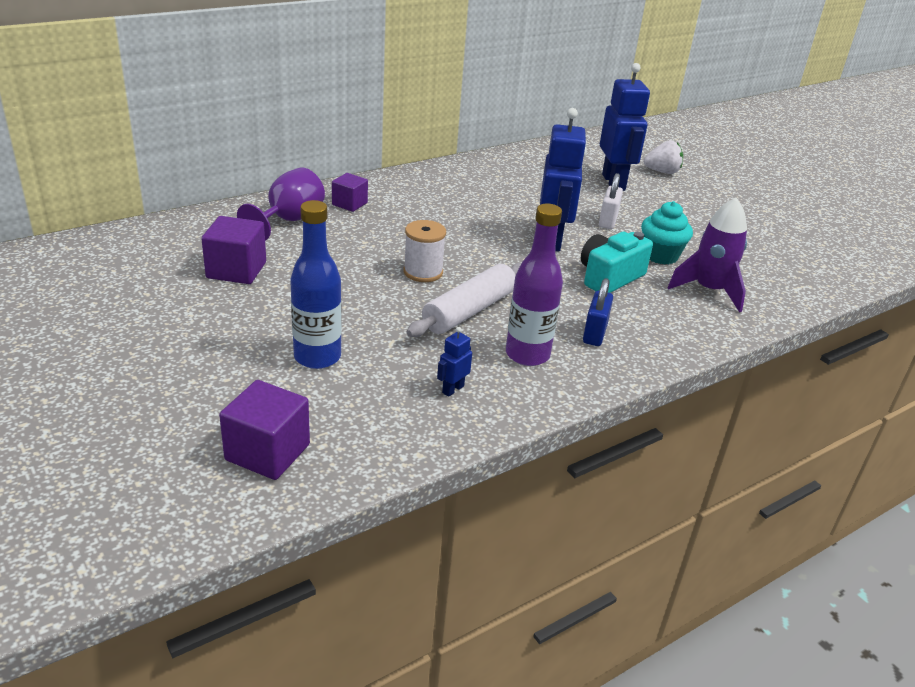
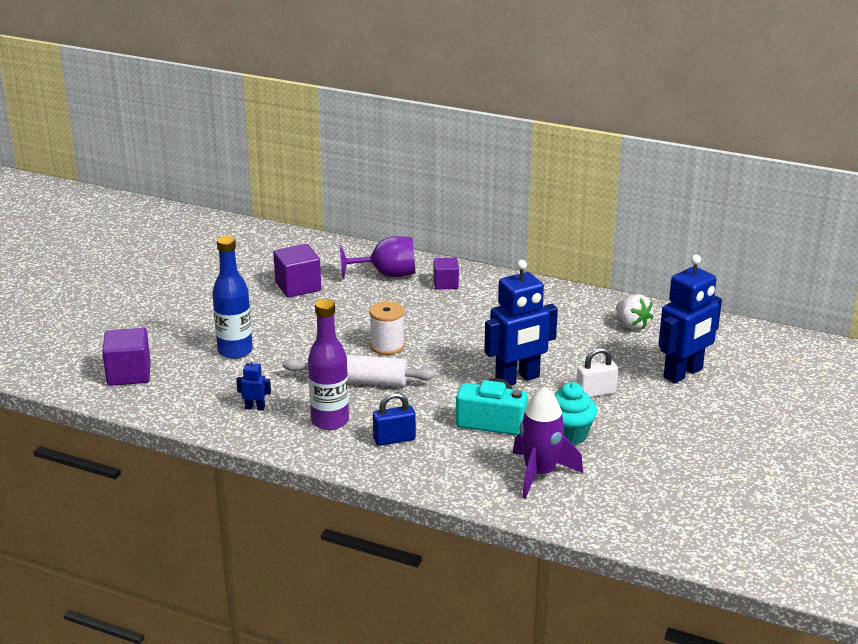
camera: 60 degrees right, 5 degrees down
(662, 172) = (756, 391): white strawberry -> white strawberry (632, 325)

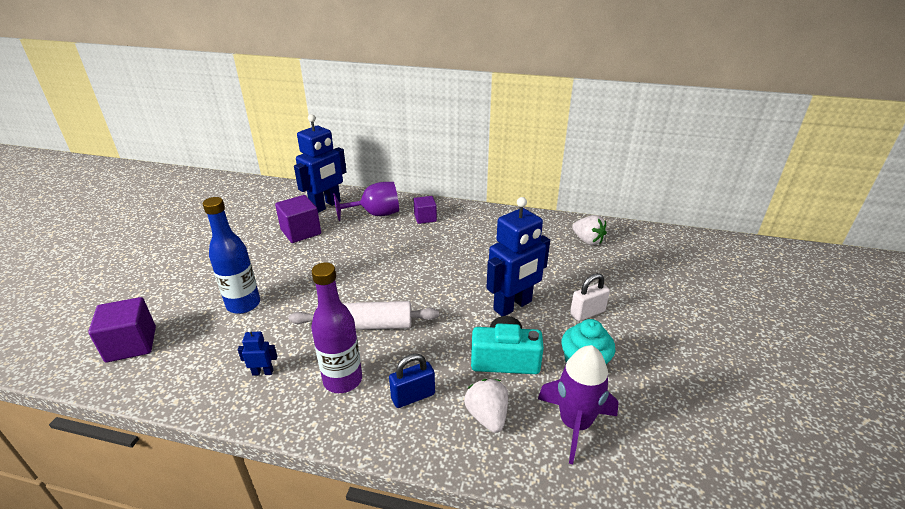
camera: 10 degrees left, 5 degrees up
(387, 346) = (387, 283): white spool -> none
(460, 460) = (487, 416): none -> white strawberry
(683, 373) = (651, 283): blue robot -> blue robot (326, 206)

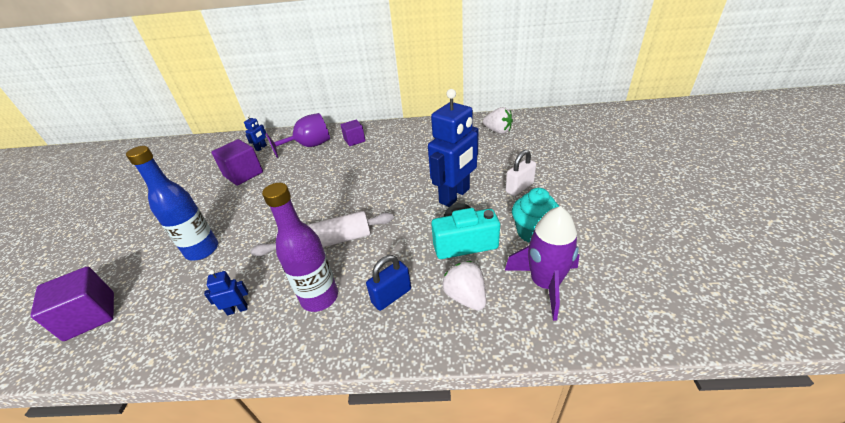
camera: 10 degrees left, 5 degrees up
(326, 206) = (261, 148): blue robot -> blue robot, size x0.42

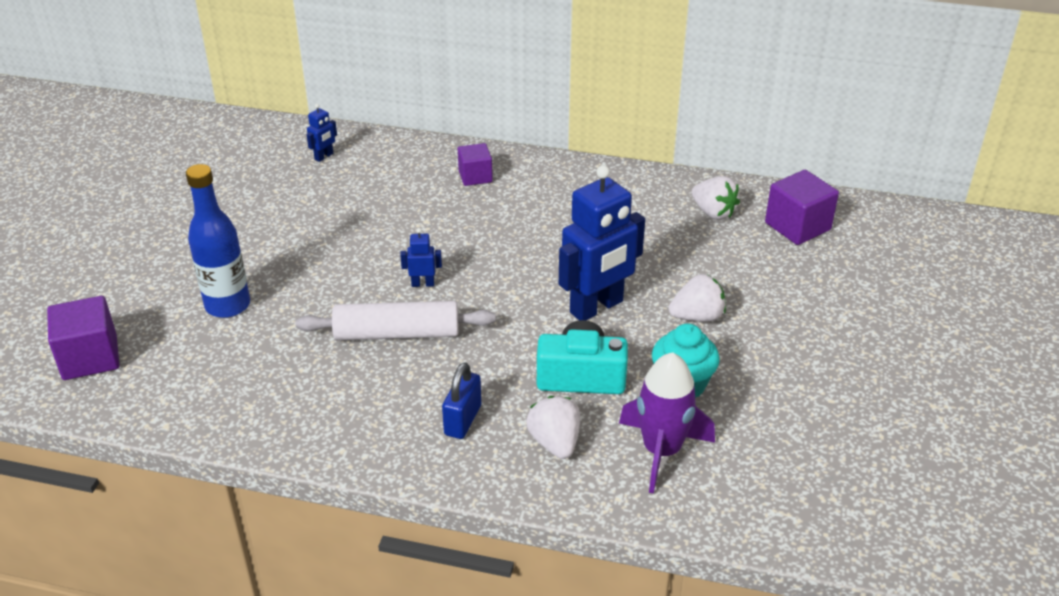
camera: 10 degrees right, 0 degrees up
(237, 309) = (269, 392): blue robot -> blue robot (423, 284)
(243, 174) = (292, 199): purple cube -> purple cube (797, 226)
(309, 146) = (400, 170): purple goblet -> none
(319, 297) = (373, 401): purple bottle -> none
(391, 296) = (463, 420): blue padlock -> blue padlock turned 45 degrees counterclockwise
(519, 187) = (697, 317): white padlock -> white strawberry

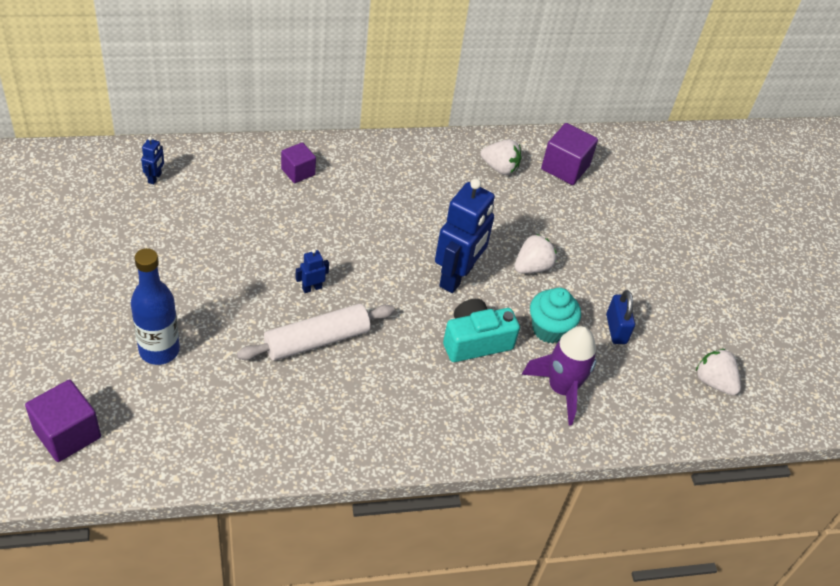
camera: 30 degrees left, 10 degrees up
(463, 420) = (409, 404): blue padlock -> blue padlock (616, 329)
(555, 442) = (485, 404): white strawberry -> white strawberry (714, 382)

